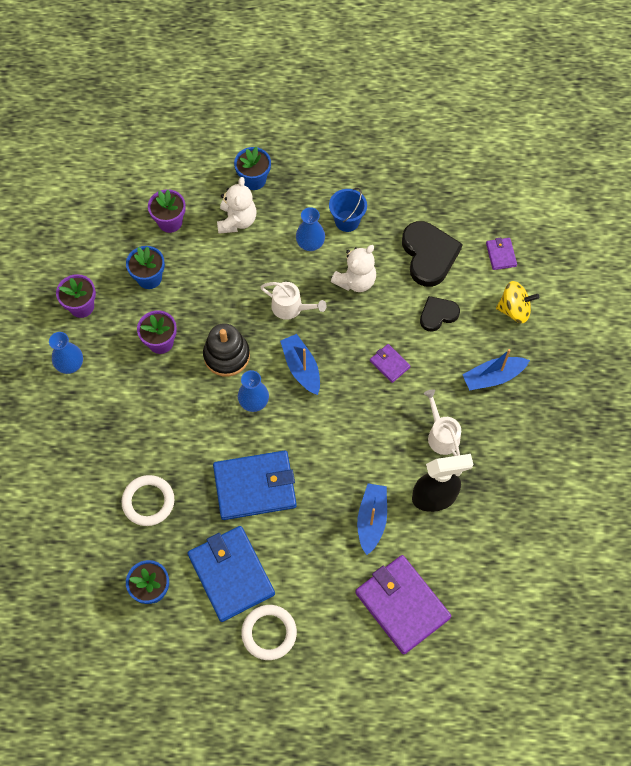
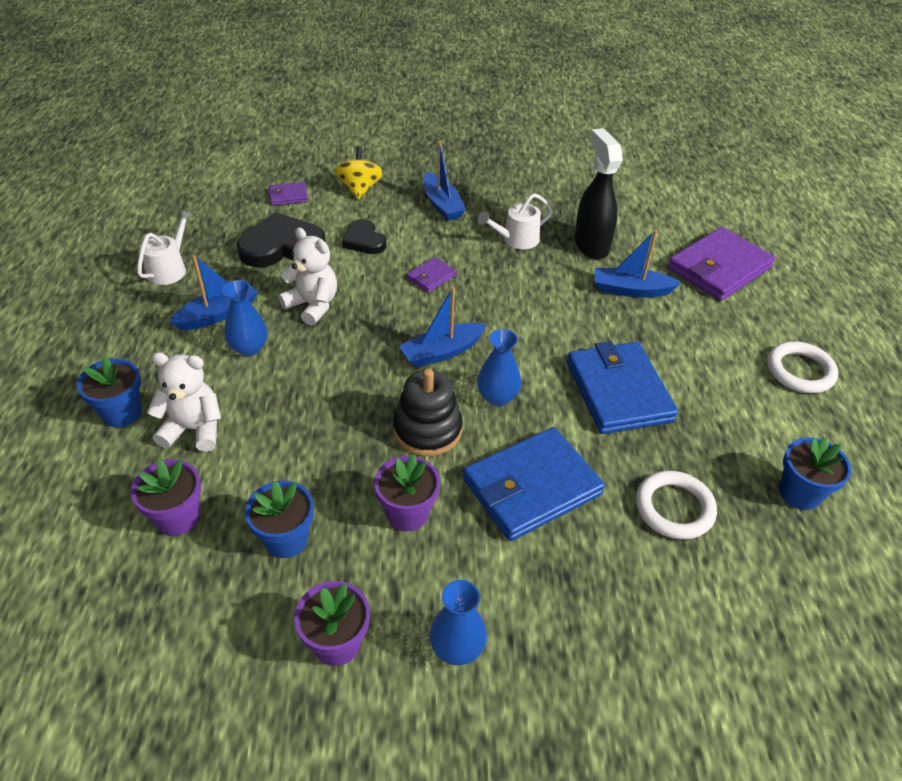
camera: 95 degrees left, 20 degrees down
(231, 574) = (743, 409): blue wallet -> blue wallet (531, 487)
(290, 307) = (350, 365): white watering can -> white watering can (169, 269)
(347, 221) = (218, 314): blue bucket -> blue boat

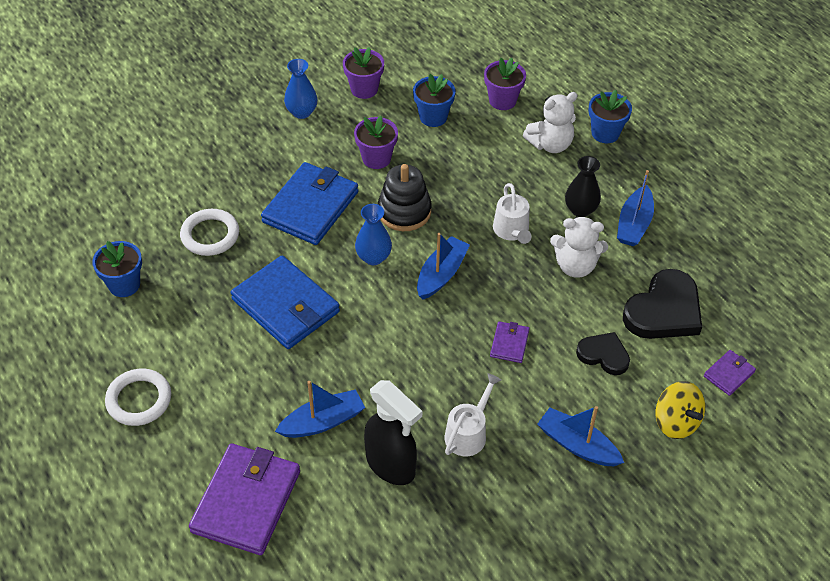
camera: 150 degrees right, 5 degrees up
(169, 269) = (719, 242): white watering can -> white watering can (512, 230)
(249, 348) = (580, 210): blue vase -> black vase

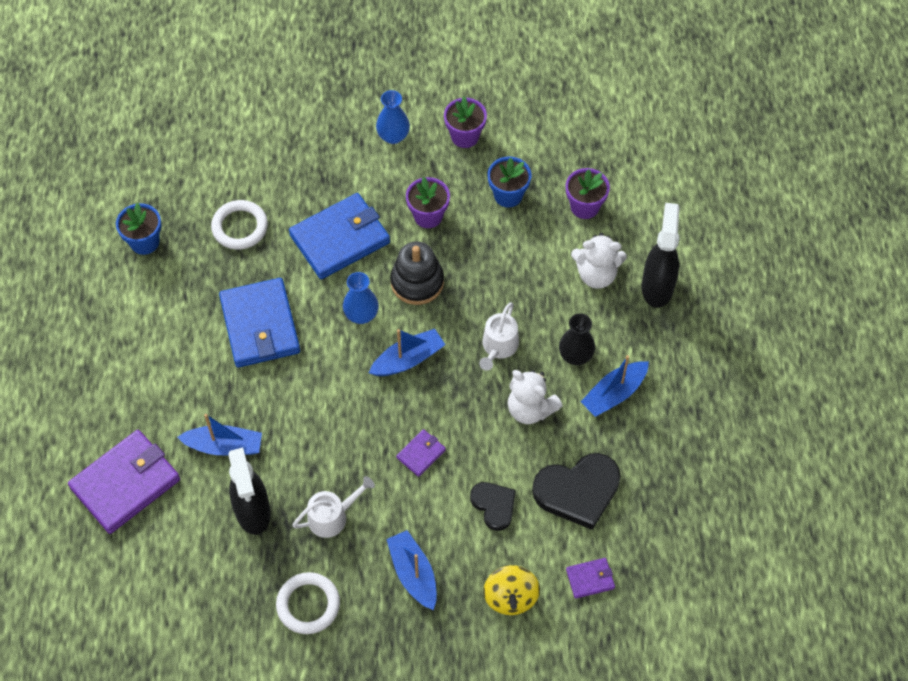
camera: 30 degrees right, 10 degrees up
(139, 400) = (97, 354): white ring -> white ring (308, 605)
(605, 133) = (657, 287): blue flower pot -> black spray bottle

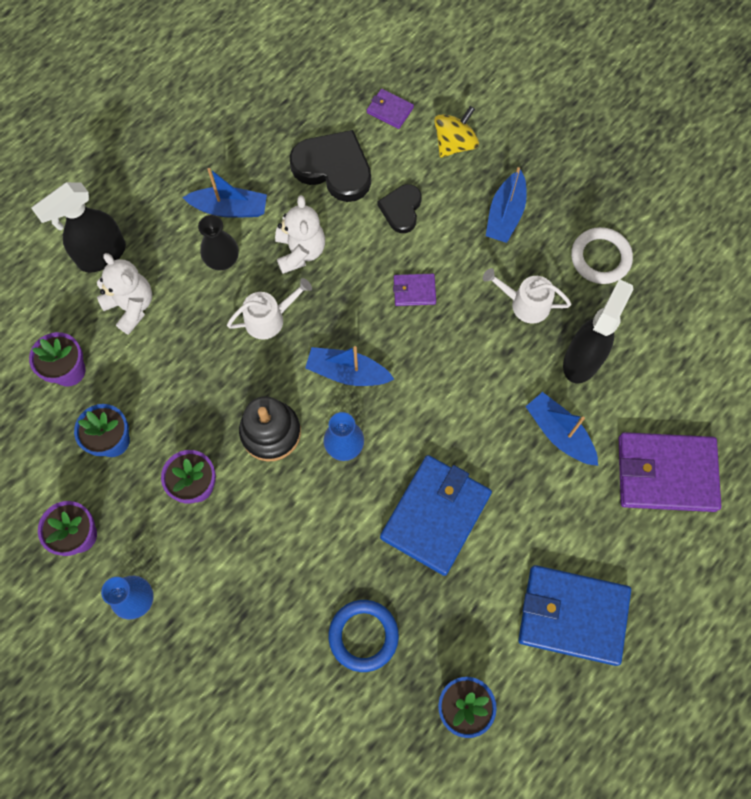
camera: 135 degrees left, 10 degrees up
(240, 227) = (363, 635): white ring -> blue ring
(340, 239) = (290, 536): blue wallet -> blue wallet (572, 615)

